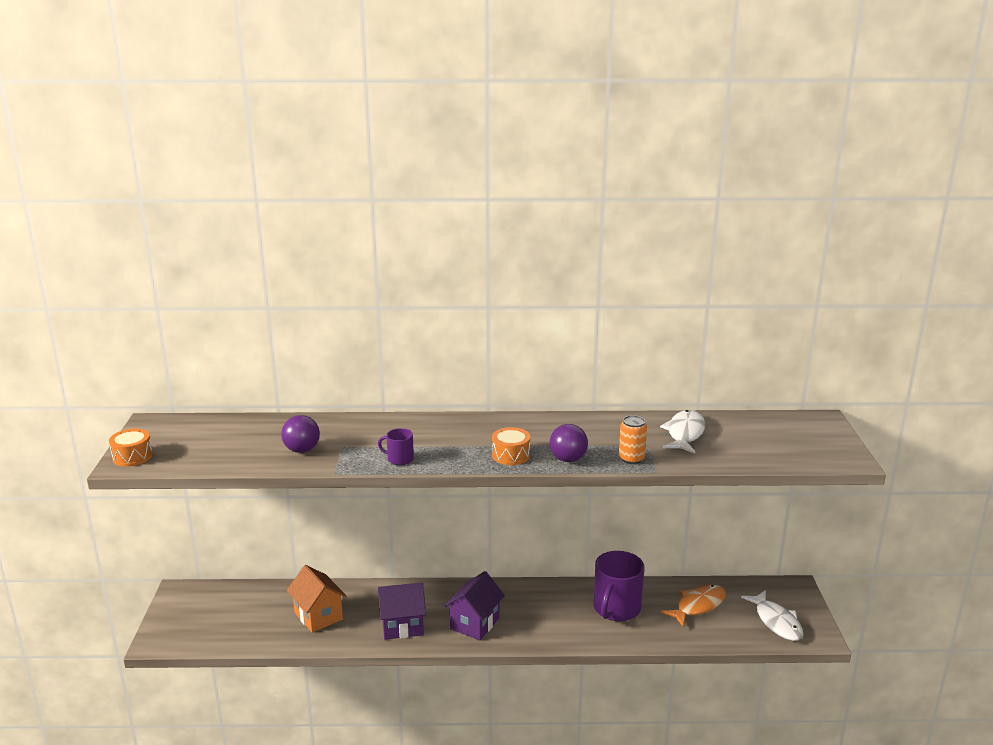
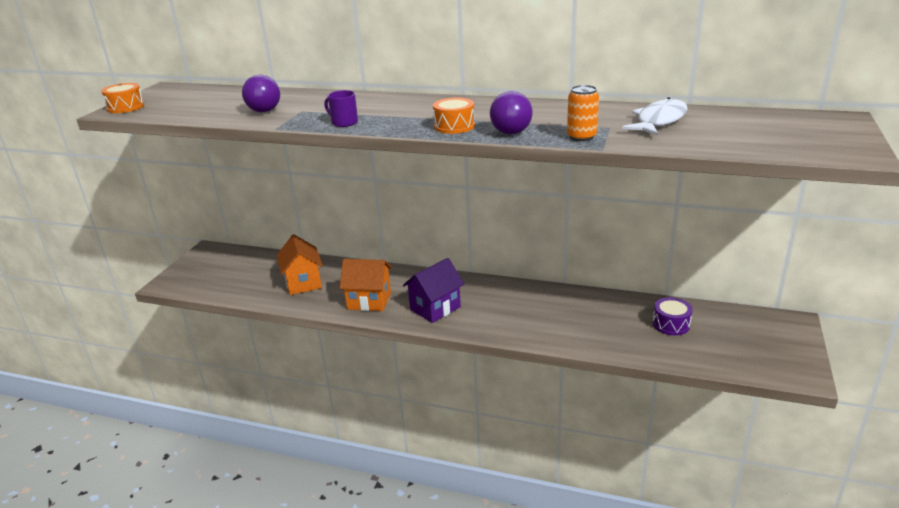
camera: 20 degrees right, 5 degrees up
(402, 626) = (369, 301): purple house -> orange house
(616, 608) = (581, 315): purple mug -> none
(698, 605) = (671, 324): orange fish -> purple drum
(776, 622) = (756, 352): white fish -> none

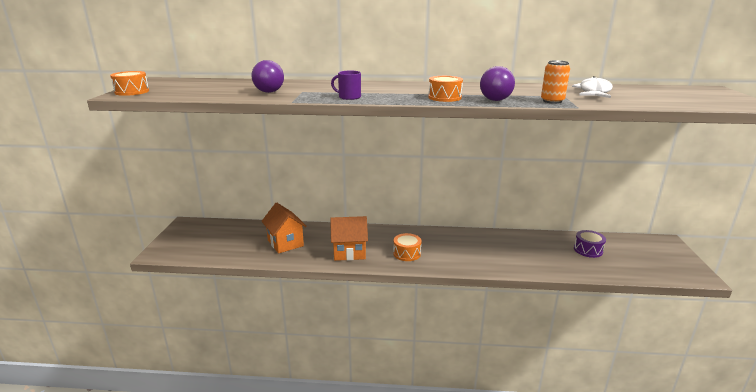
camera: 15 degrees left, 5 degrees down
(435, 308) = (407, 253): purple house -> orange drum

